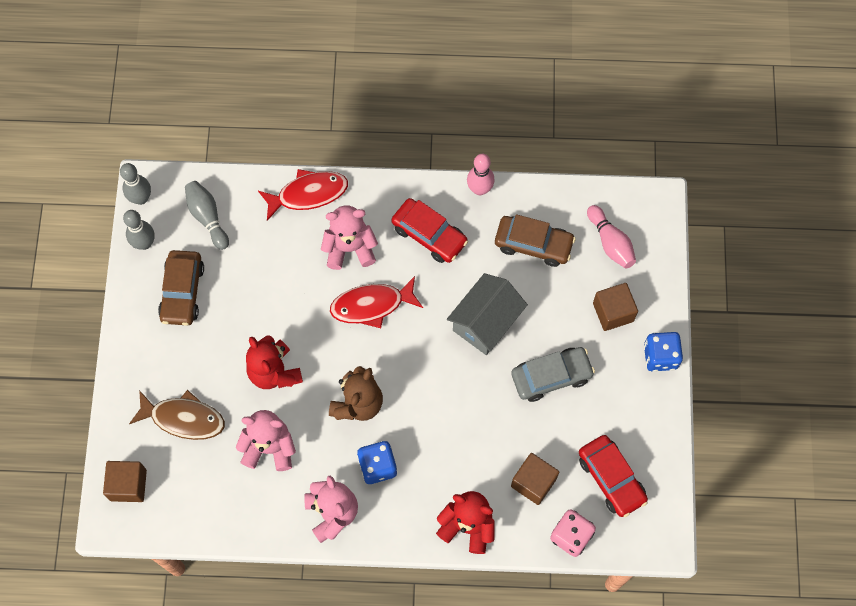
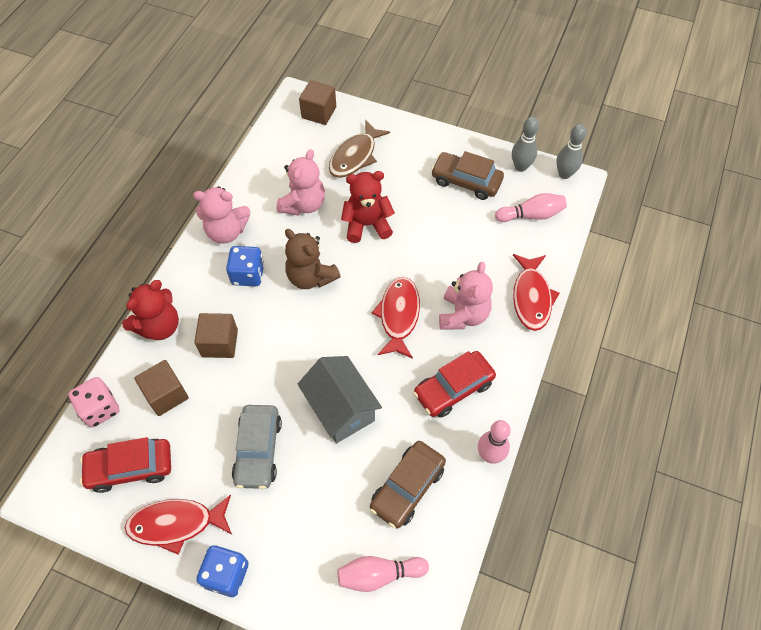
camera: 110 degrees right, 10 degrees down
(207, 217) = (531, 215): grey bowling pin -> pink bowling pin
(613, 312) = (298, 543): brown cube -> brown cube (220, 343)
(640, 415) = (176, 524): none -> red fish

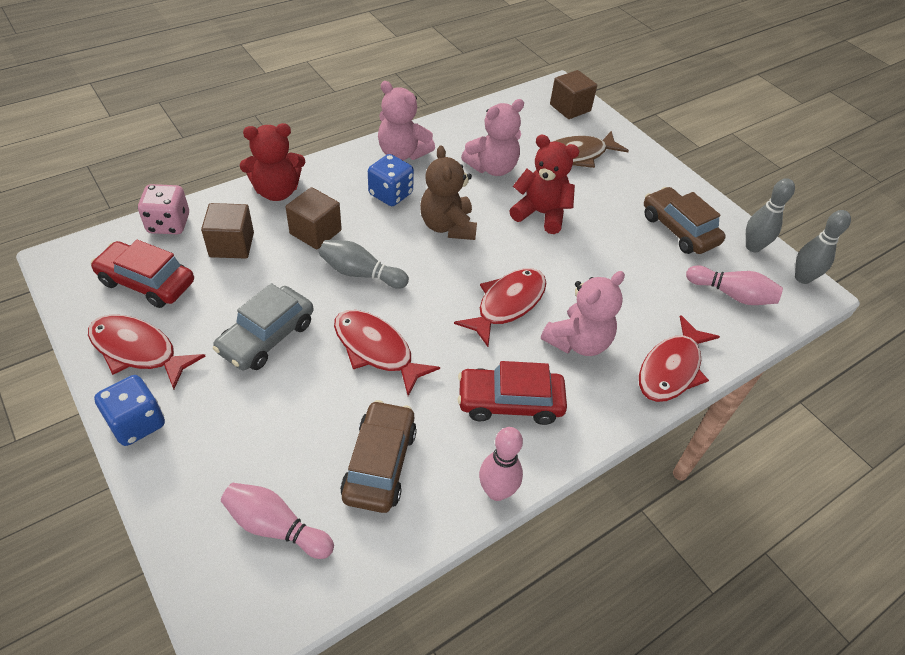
camera: 30 degrees right, 10 degrees down
(281, 356) = (361, 273): none -> grey bowling pin
(340, 409) = (376, 350): grey house -> red fish
(407, 487) = (379, 463): brown car -> brown car turned 120 degrees clockwise

